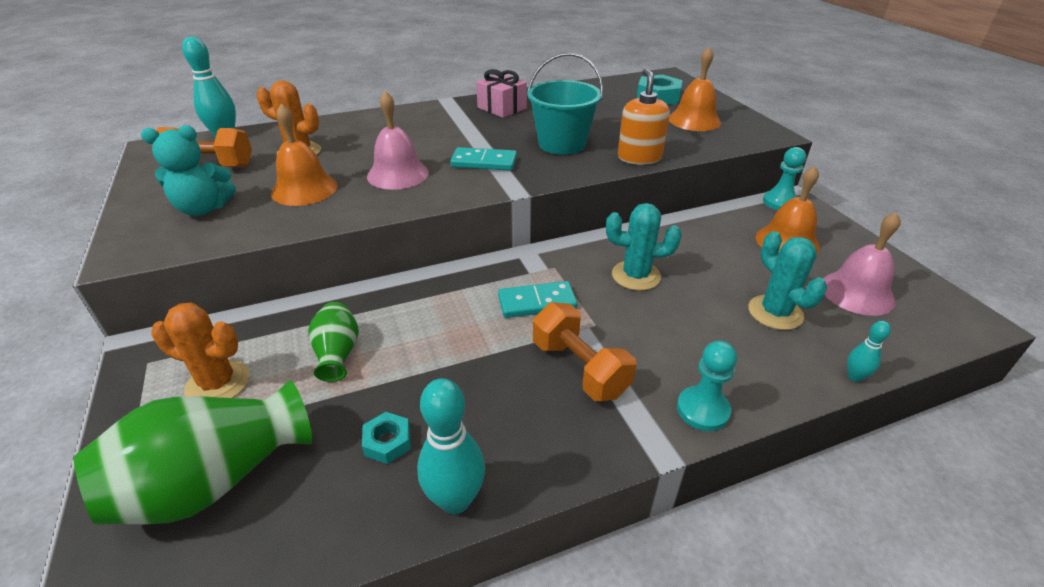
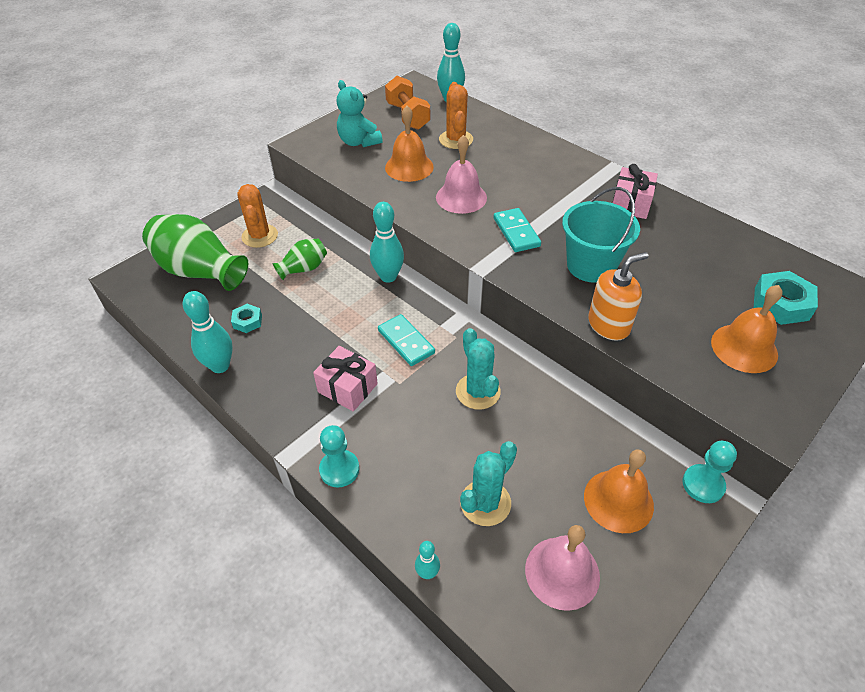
camera: 65 degrees right, 10 degrees up
(424, 286) = (388, 276): none -> turquoise bowling pin
(579, 368) = (347, 388): orange dumbbell -> pink gift

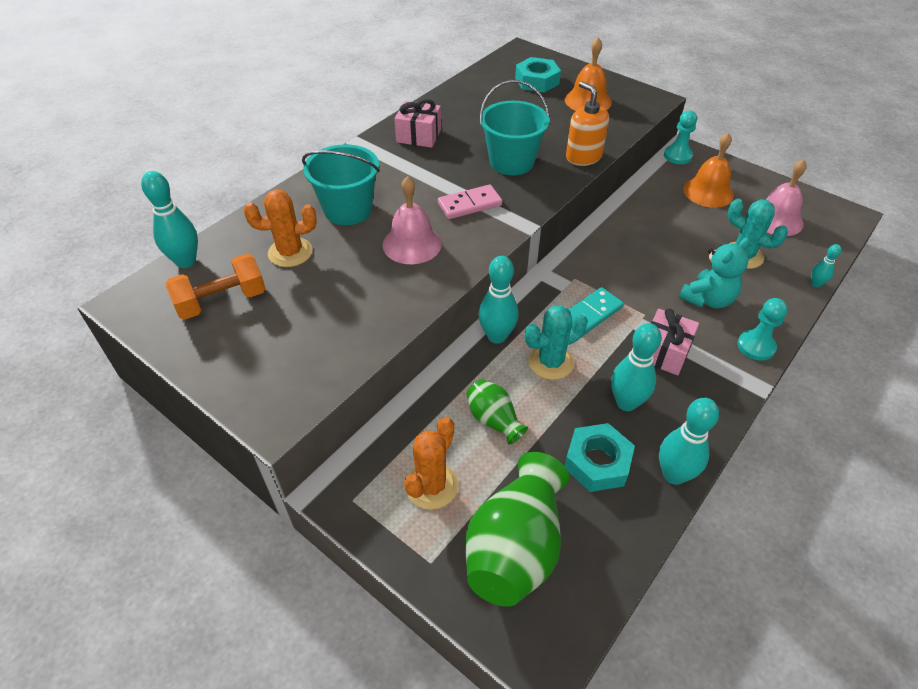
camera: 95 degrees left, 0 degrees up
(247, 321) = (597, 462): turquoise nut -> turquoise nut, size x1.75
(260, 236) = (431, 486): orange cactus -> orange cactus turned 45 degrees counterclockwise
(297, 349) = (626, 403): none -> turquoise bowling pin
(359, 142) = (282, 347): turquoise teddy bear -> turquoise teddy bear (707, 299)
(409, 167) = (349, 291): orange bell -> none
(478, 391) = (636, 262): turquoise cactus -> turquoise cactus (551, 362)
(508, 164) = (348, 209): none -> turquoise bucket
(516, 232) = (469, 204): turquoise domino -> pink domino

